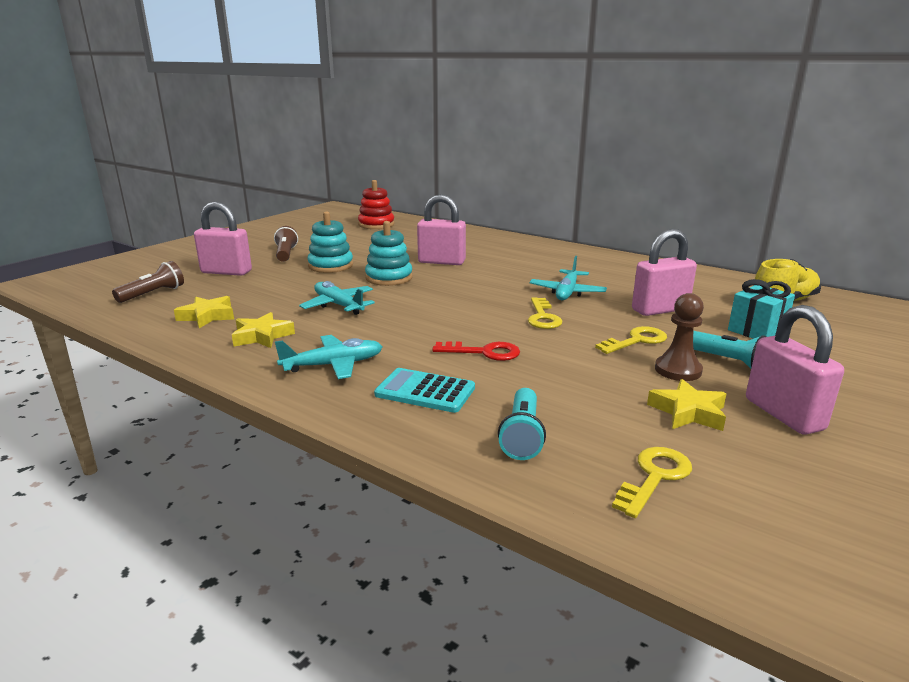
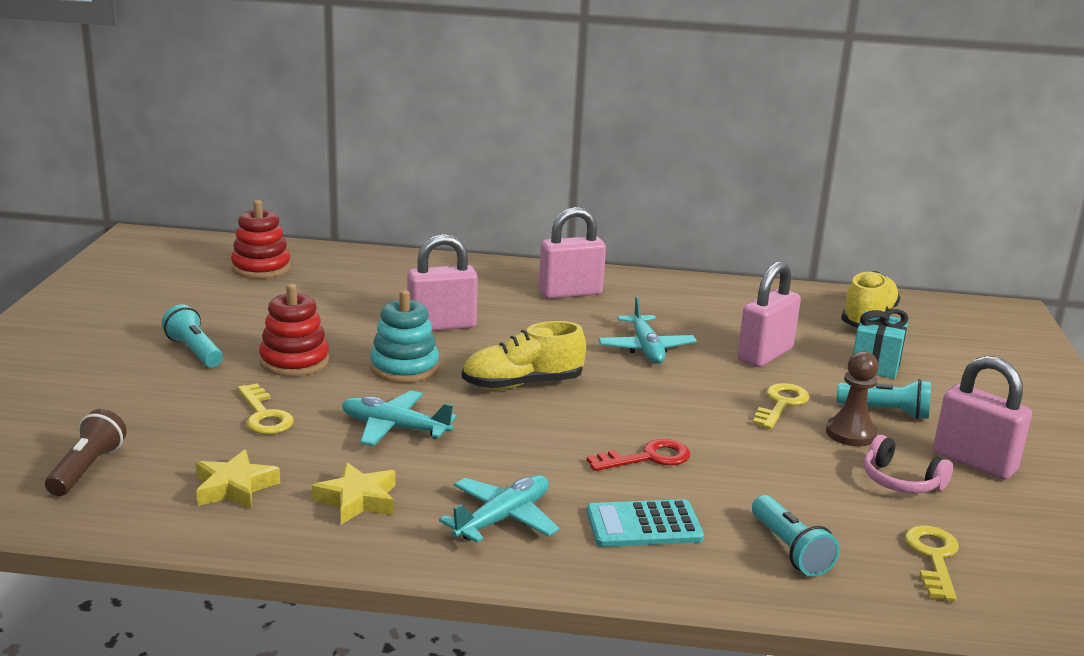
camera: 30 degrees left, 0 degrees up
(226, 272) = (147, 404): pink padlock -> pink padlock (570, 293)
(286, 254) = (194, 351): brown flashlight -> turquoise flashlight
(330, 266) = (294, 361): turquoise stacking toy -> red stacking toy
(451, 297) = (522, 384): none -> yellow shoe
(543, 317) = (657, 392): yellow key -> yellow key (264, 415)
(688, 412) = (900, 481): yellow star -> pink headphones

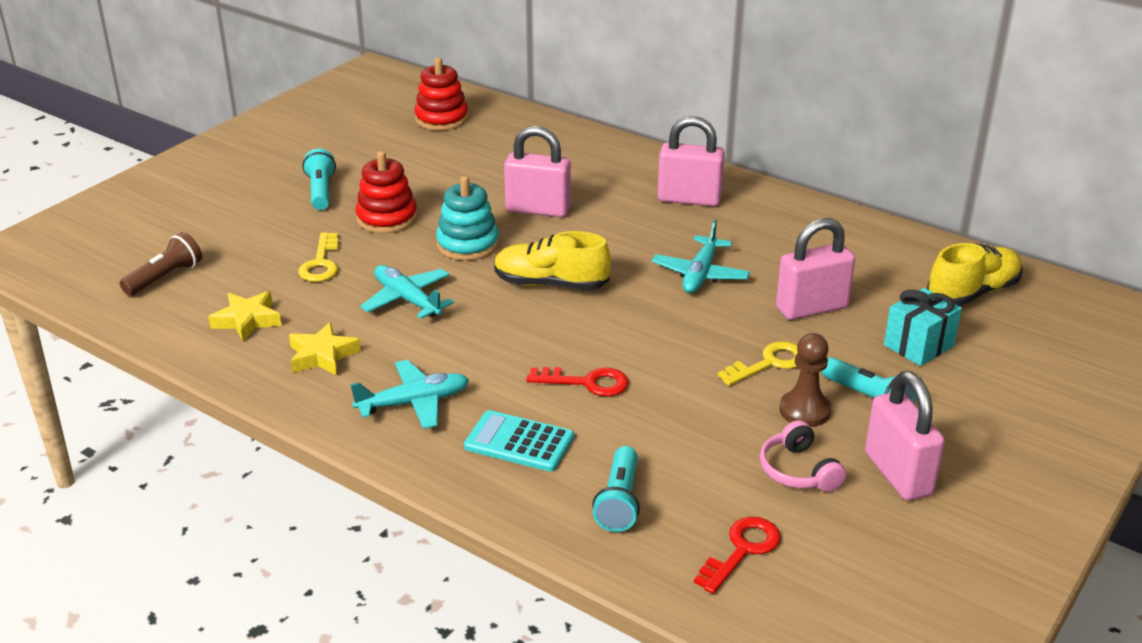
camera: 30 degrees right, 10 degrees up
(933, 558) = (742, 550): yellow key -> red key

